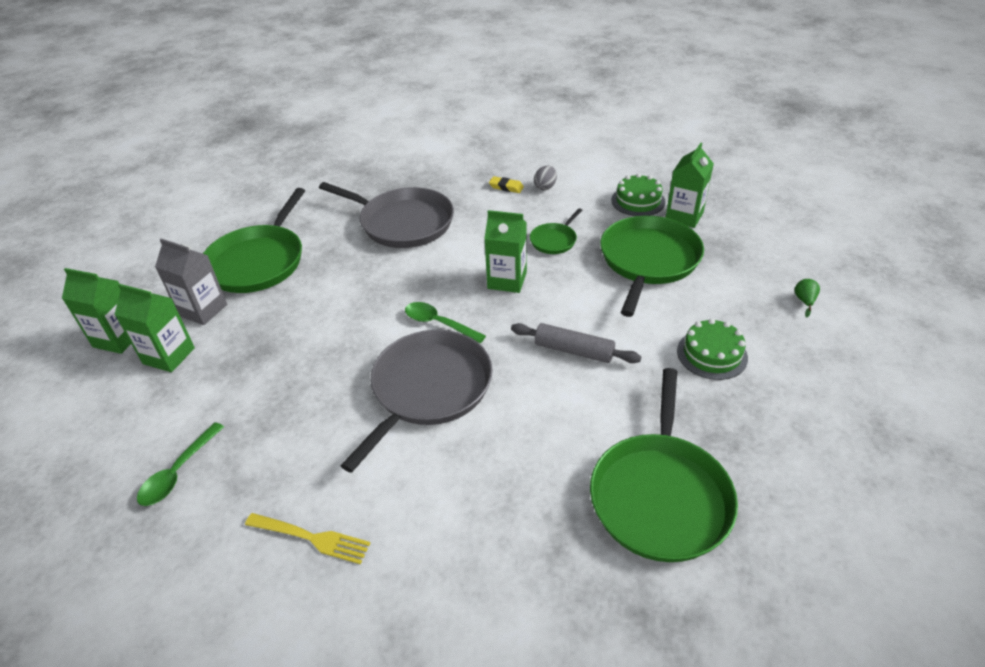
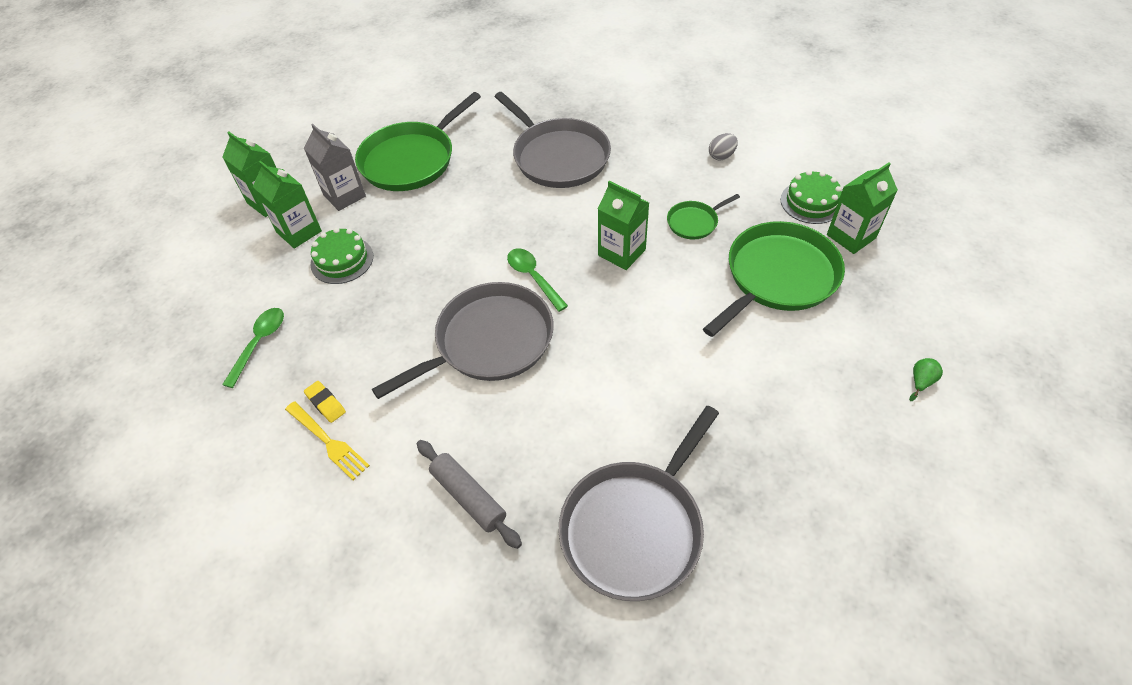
camera: 25 degrees right, 10 degrees up
(178, 472) = (259, 343): green spoon -> green spoon turned 150 degrees clockwise
(506, 187) = (681, 144): yellow eraser -> yellow eraser (325, 403)
(574, 350) = (642, 350): grey rolling pin -> grey rolling pin (469, 497)
(660, 495) = (635, 527): green pan -> grey pan
(712, 354) = (778, 405): green cake -> green cake (342, 260)

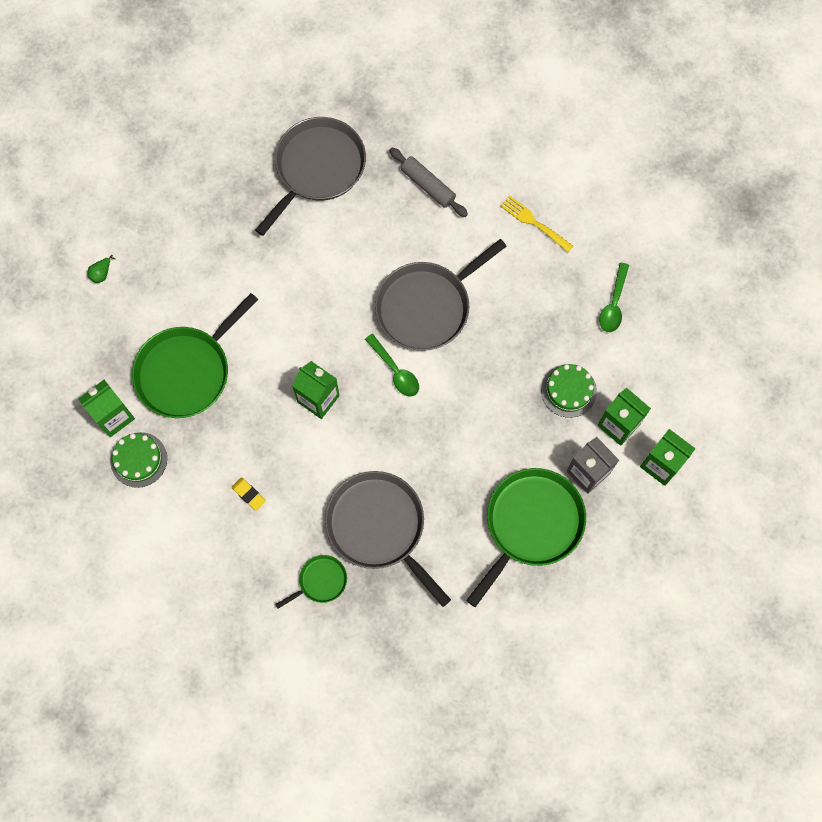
camera: 175 degrees right, 20 degrees up
(325, 403) = (544, 252): yellow eraser -> yellow eraser (249, 494)
(694, 222) = (250, 435): green pan -> green pan (320, 581)
(721, 156) = (213, 526): grey egg -> none

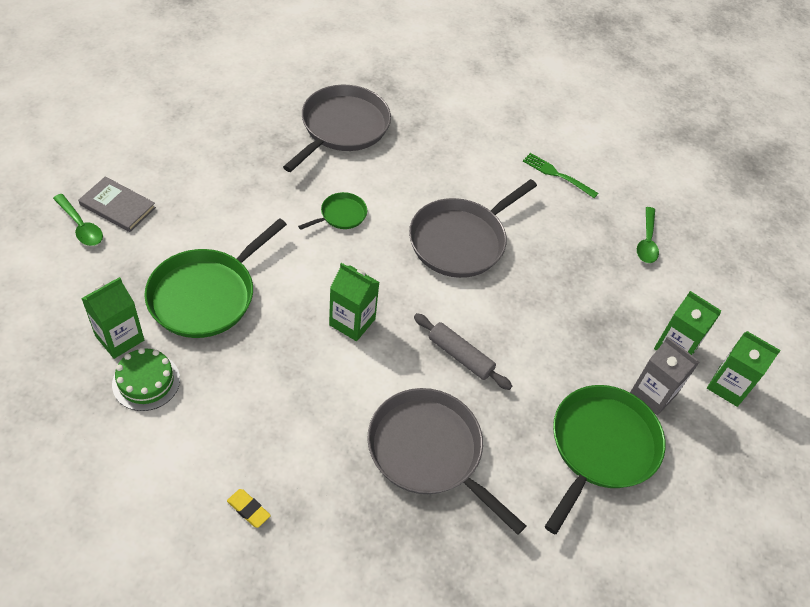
camera: 10 degrees left, 20 degrees down
(102, 273) = (117, 206): green pear -> grey book
(249, 494) = (275, 418): yellow eraser -> yellow eraser (248, 509)
(320, 581) = (363, 513): green pan -> green pan (341, 215)
(395, 371) = (433, 297): green spoon -> green spoon (81, 226)
(428, 186) = (451, 144): grey rolling pin -> grey rolling pin (460, 356)
(534, 223) = (557, 175): yellow fork -> green fork
(568, 390) = (617, 316): green cake -> none

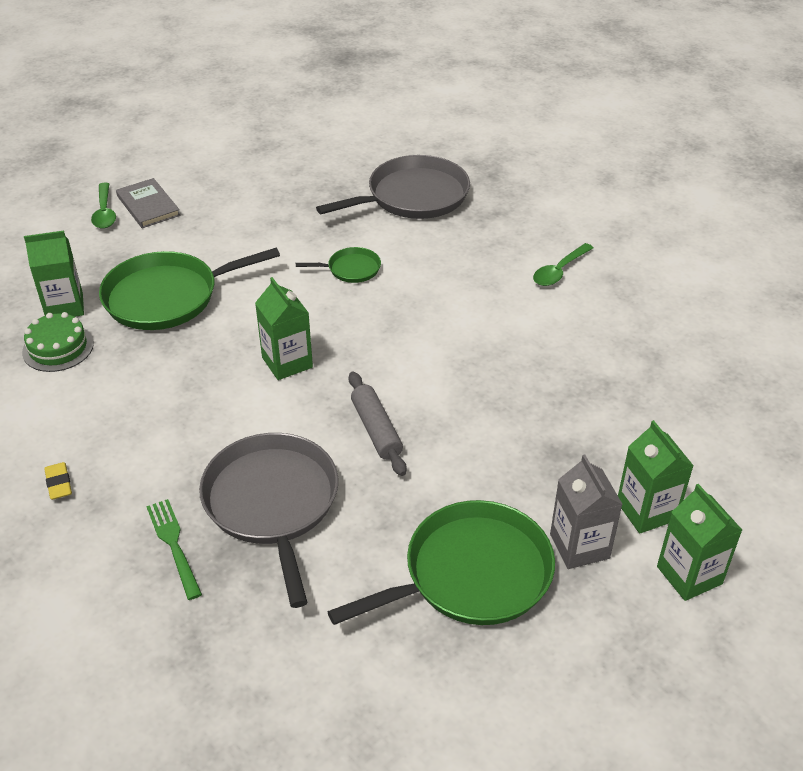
camera: 35 degrees right, 10 degrees down
(461, 240) = (462, 327): grey pan -> none
(557, 175) = (626, 298): green fork -> green fork (173, 544)
(647, 242) = (692, 394): green spoon -> green spoon (559, 271)

